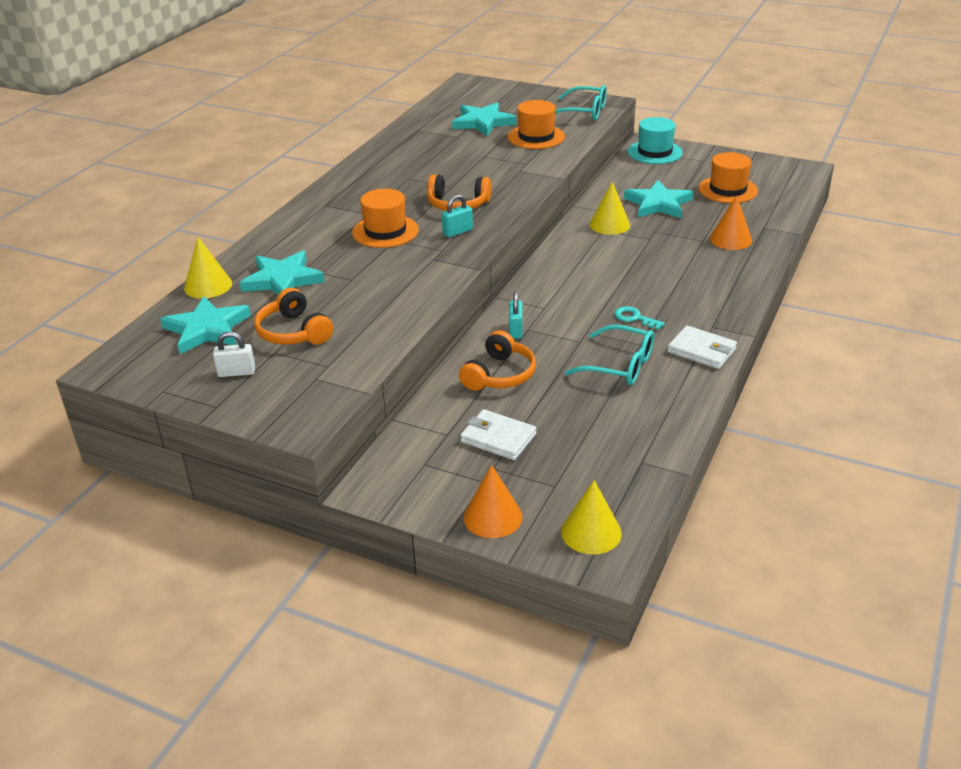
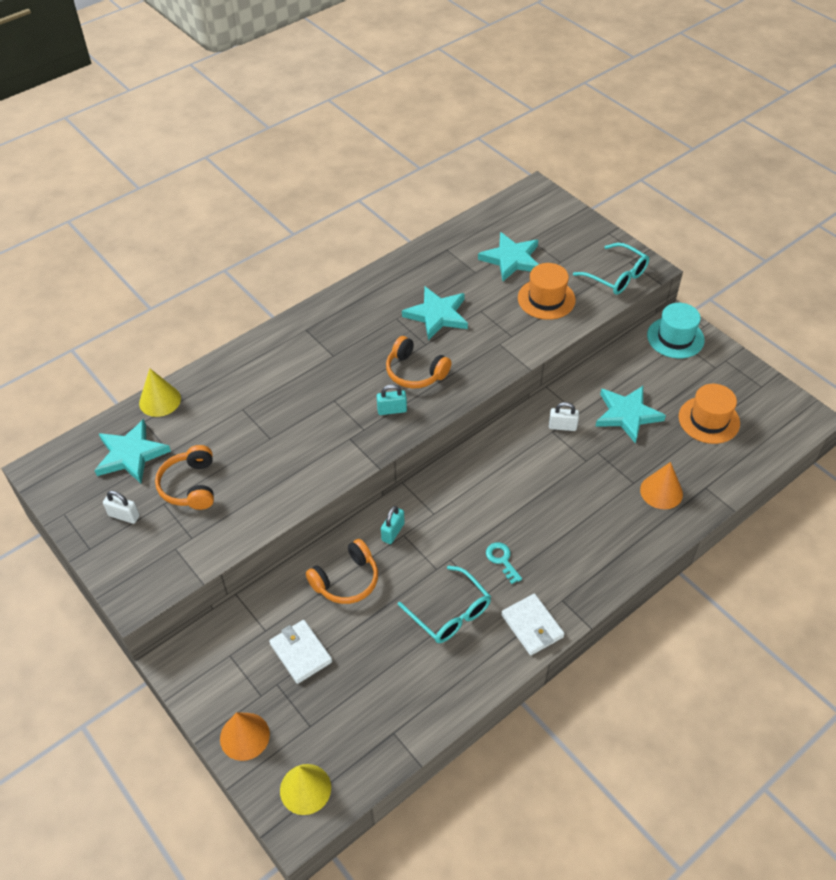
camera: 25 degrees right, 15 degrees up
(282, 280) = (218, 417): turquoise star -> turquoise star (437, 315)
(385, 231) = (333, 385): orange hat -> none
(609, 224) = (562, 426): yellow cone -> white padlock

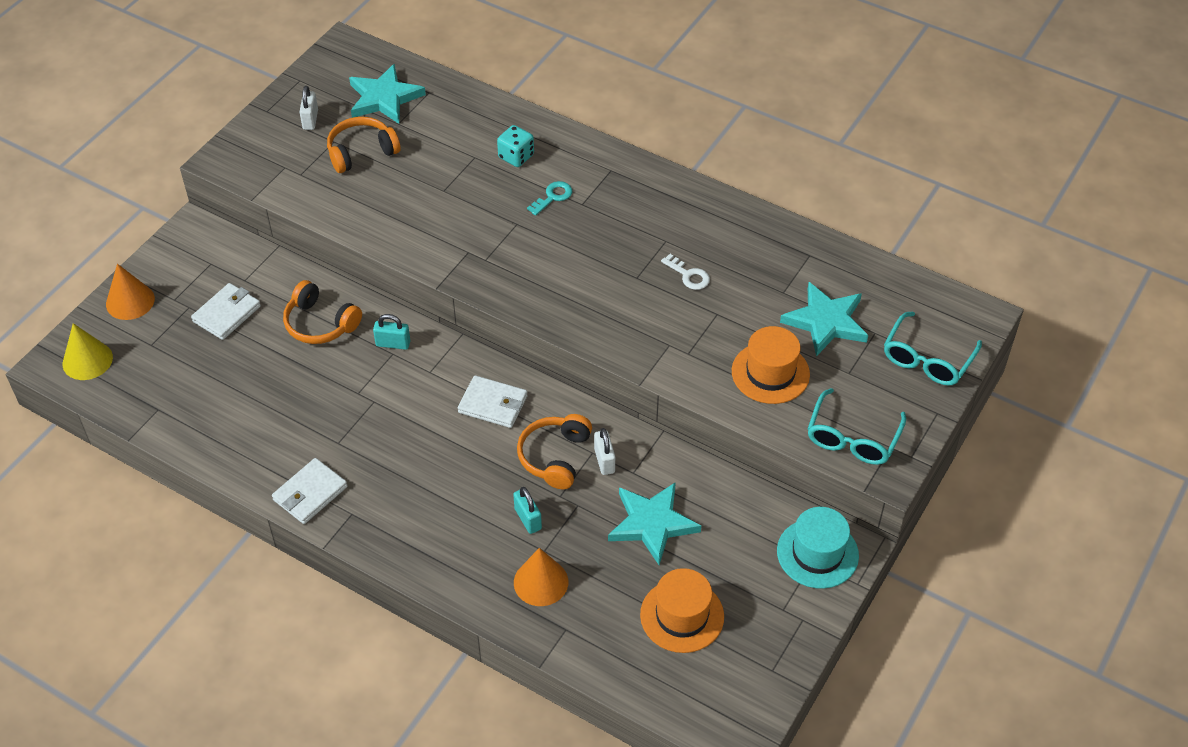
camera: 70 degrees right, 0 degrees up
(160, 400) = (460, 93): yellow cone -> none
(258, 382) = (516, 156): none -> turquoise dice
(392, 410) = (522, 275): turquoise padlock -> turquoise padlock (528, 519)
(415, 372) = (588, 280): orange headphones -> orange headphones (555, 457)
(437, 315) = (689, 275): turquoise star -> white key
(449, 612) = (306, 418): turquoise glasses -> turquoise glasses (927, 358)
(484, 480) = (493, 404): none -> white wallet
(502, 560) = (387, 447): turquoise key -> turquoise key (553, 197)

